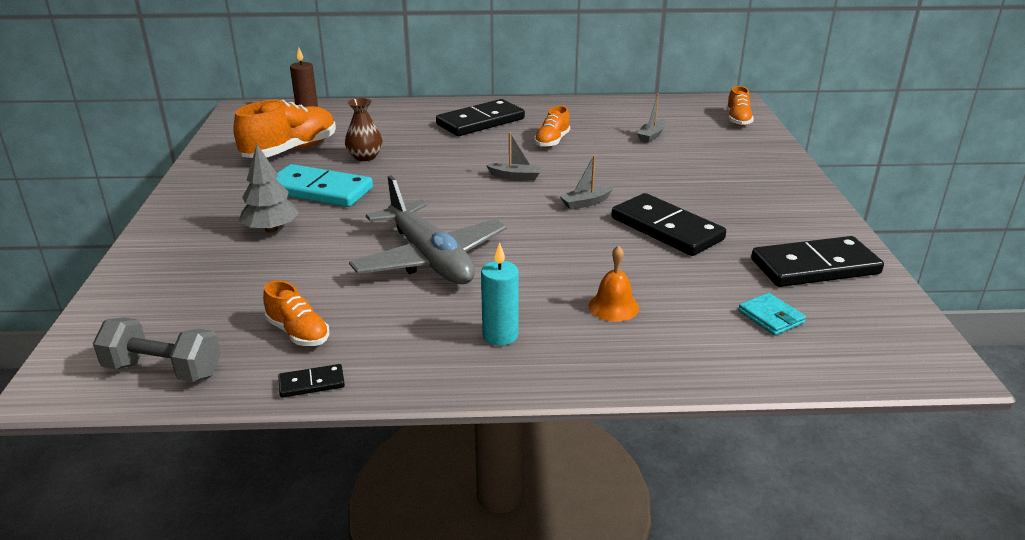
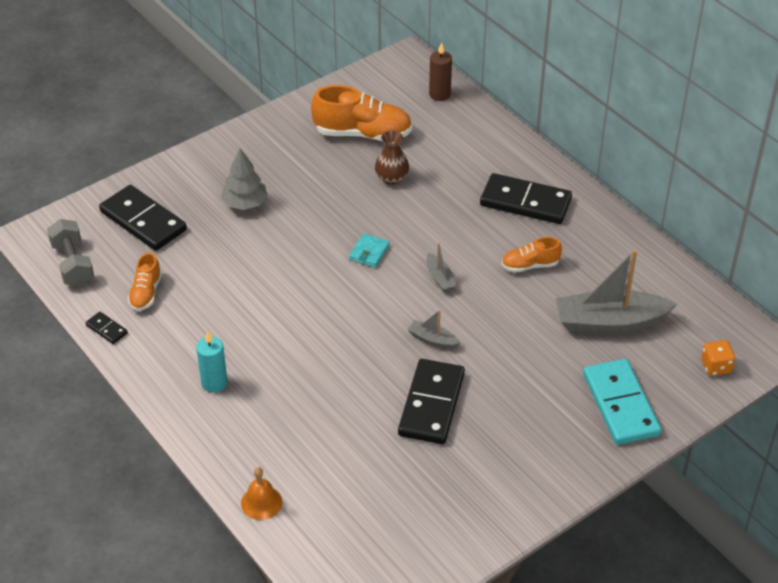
camera: 55 degrees right, 15 degrees up
(319, 190) = (317, 190): turquoise domino -> turquoise domino (620, 404)
(430, 258) = (275, 300): grey plane -> none
(613, 307) = (292, 421): orange bell -> orange bell (261, 502)
(651, 136) = (610, 322): grey boat -> grey boat, size x2.20
(738, 120) = (716, 366): orange shoe -> orange dice
(771, 317) = (347, 509): turquoise wallet -> turquoise wallet (369, 252)
(815, 267) = (446, 513): black domino -> black domino (143, 221)

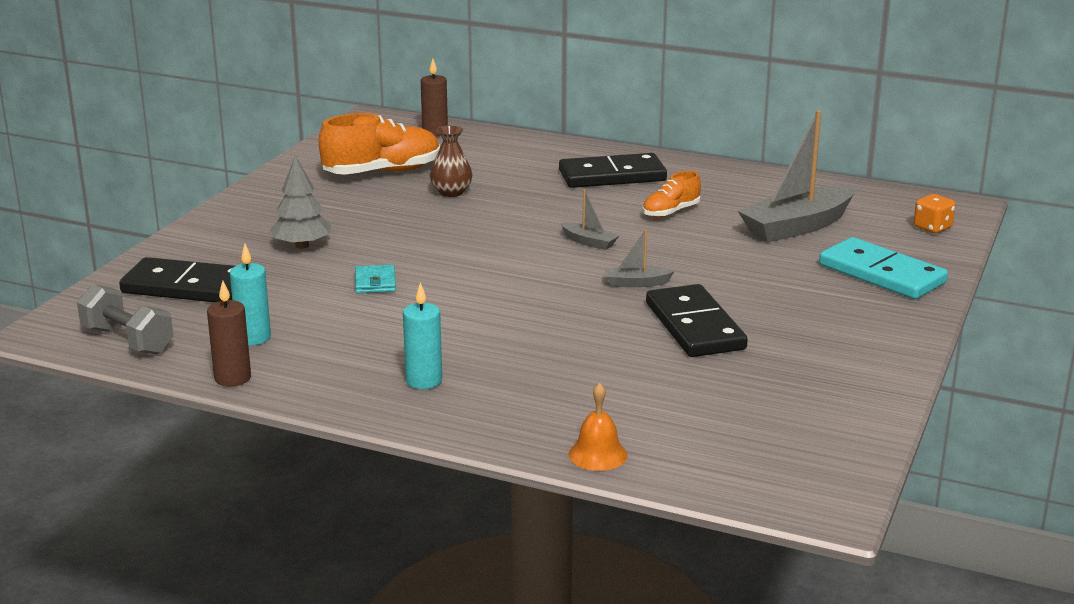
camera: 30 degrees left, 20 degrees down
(106, 329) = (232, 378): black domino -> brown candle
(146, 293) = (253, 338): orange shoe -> turquoise candle
(369, 252) = (490, 244): turquoise wallet -> turquoise wallet (375, 282)

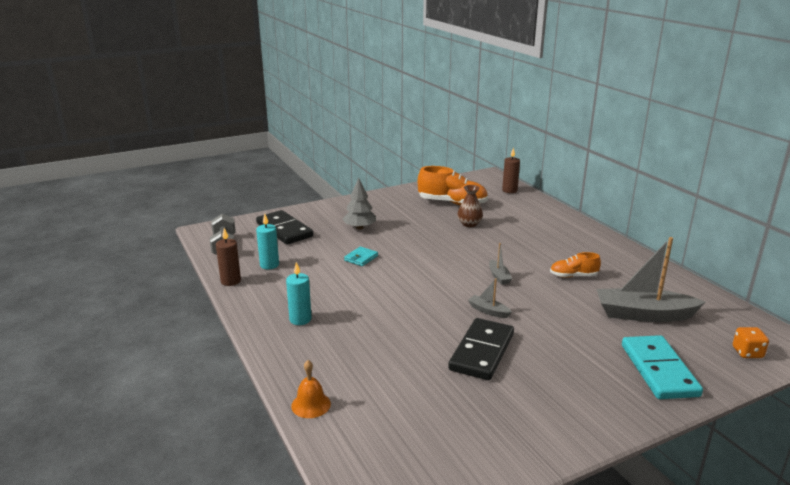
camera: 40 degrees right, 0 degrees up
(612, 176) = (570, 243): black domino -> none

